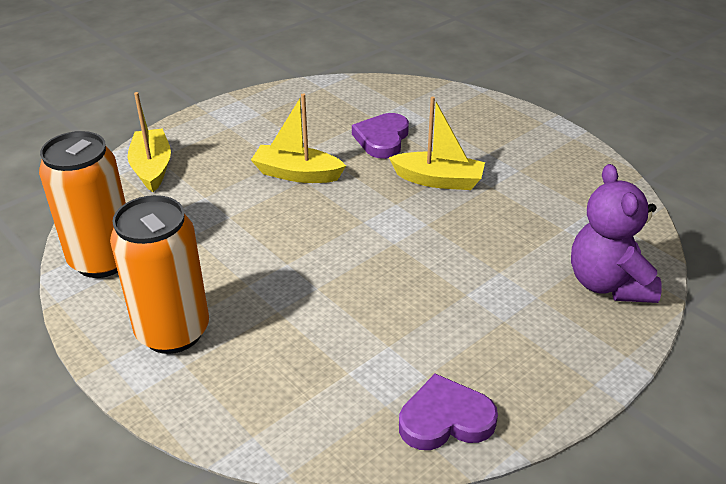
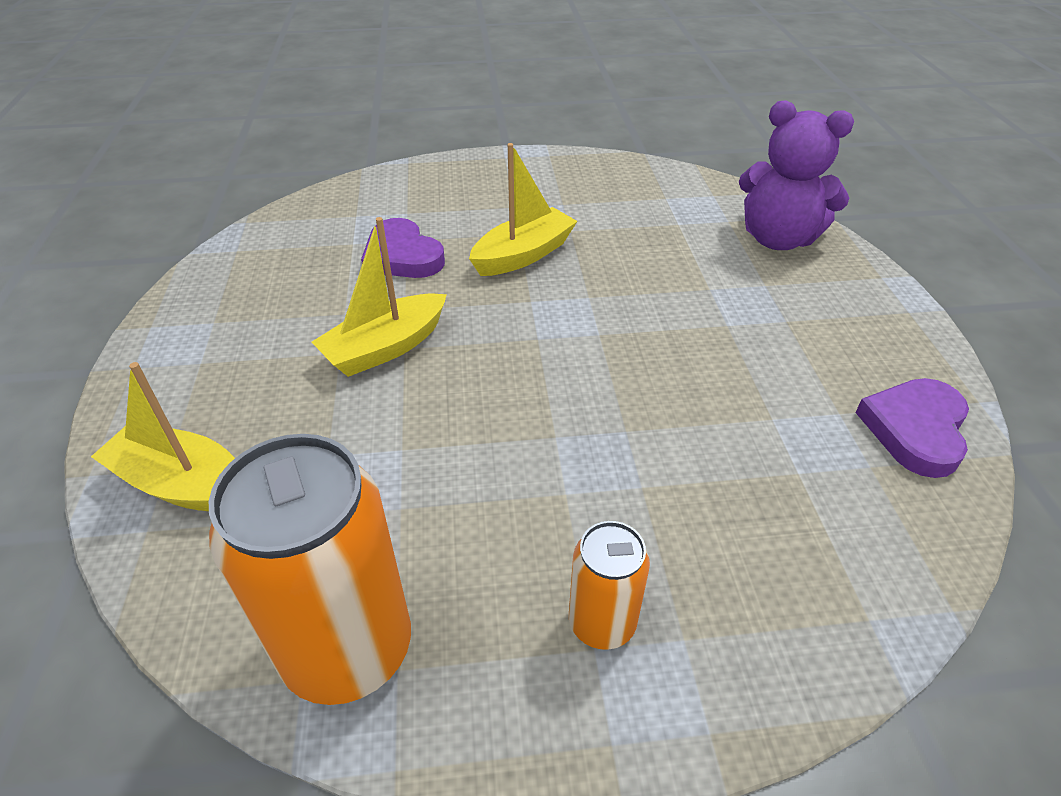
camera: 55 degrees left, 5 degrees up
(173, 332) = (602, 623): orange can -> orange can, size x0.53

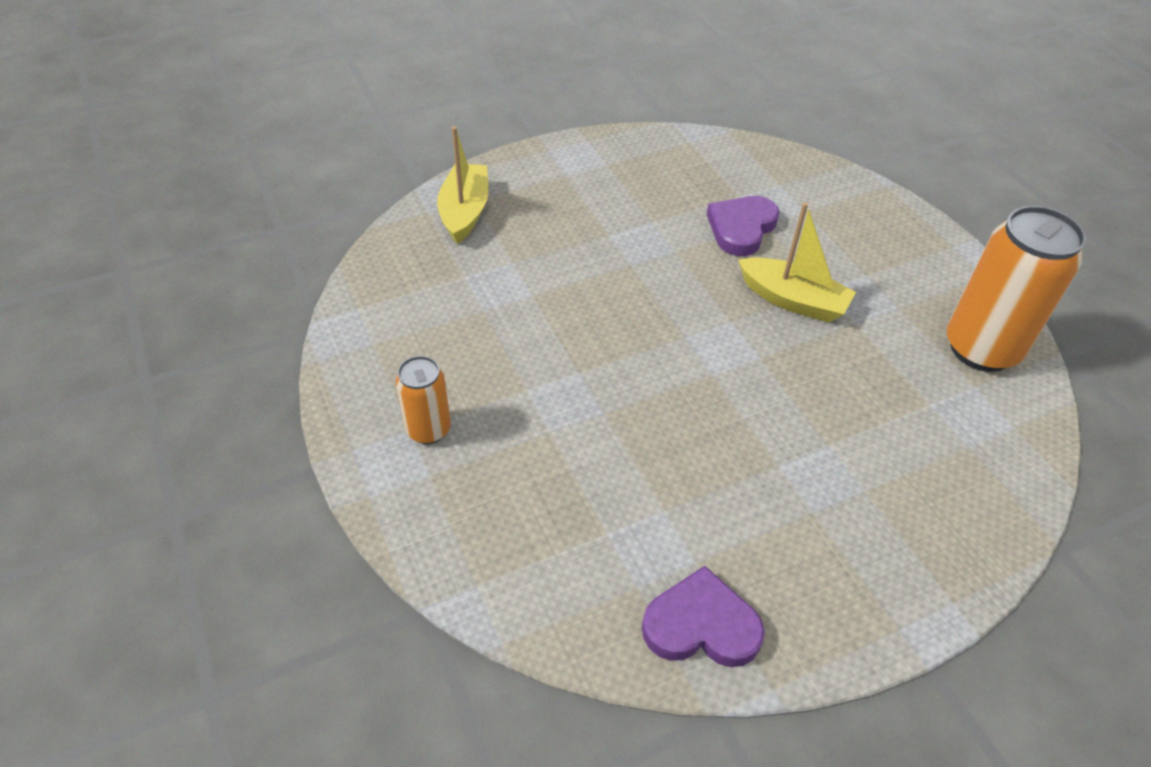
camera: 70 degrees right, 5 degrees up
(348, 649) = (379, 319): orange can -> orange can (981, 348)
(385, 348) = (625, 255): yellow boat -> none
(777, 239) = (962, 495): purple teddy bear -> none

